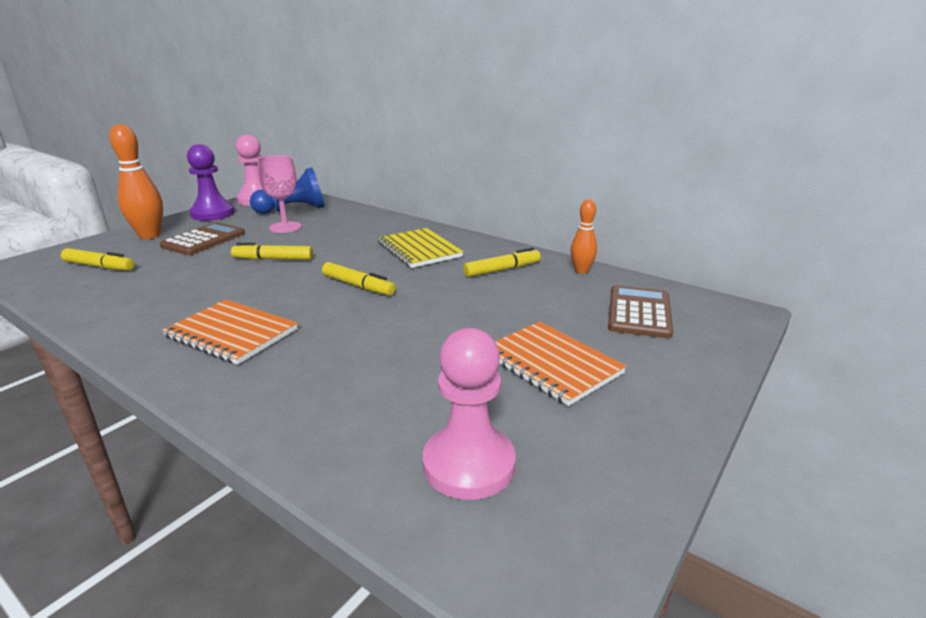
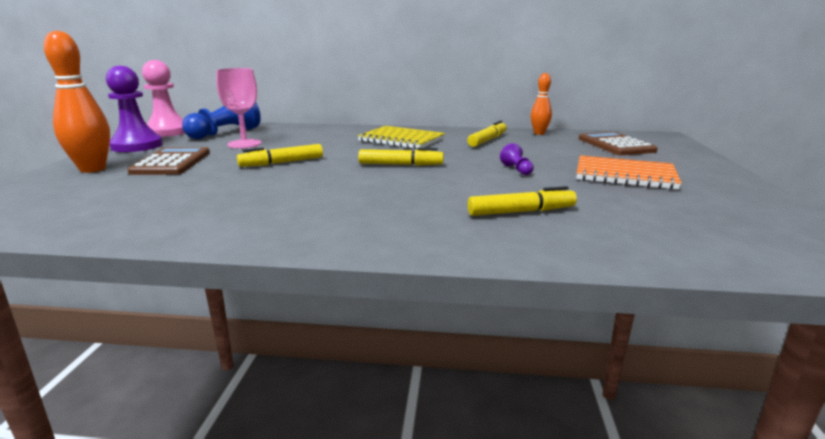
camera: 30 degrees left, 5 degrees down
(99, 266) = (80, 198): yellow marker -> yellow marker (521, 212)
(231, 333) = (357, 210): orange notebook -> none
(450, 322) = (517, 170): none -> purple pawn
(469, 464) = (691, 227): pink pawn -> none

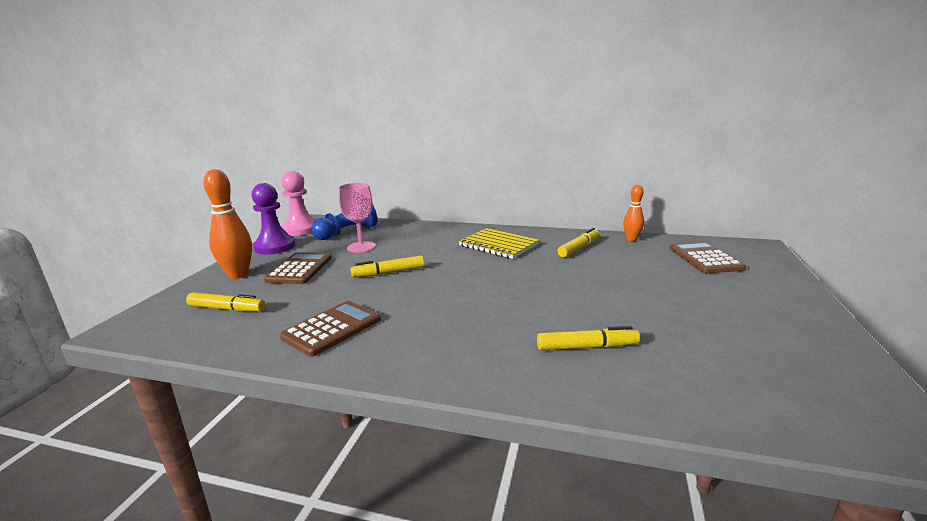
camera: 10 degrees right, 0 degrees up
(222, 209) = (332, 328): none -> brown calculator
(400, 165) = (491, 279): yellow marker -> yellow marker (227, 309)
(517, 170) = (597, 290): purple pawn -> none
(625, 175) = (701, 302): orange notebook -> none

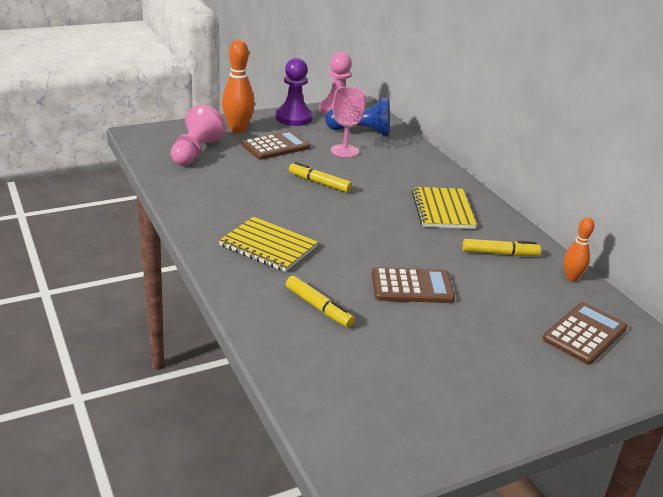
camera: 45 degrees right, 10 degrees up
(227, 309) = (195, 152): yellow marker -> pink pawn
(332, 328) = (220, 199): brown calculator -> brown calculator (412, 286)
(452, 334) = (268, 246): none -> yellow notebook

